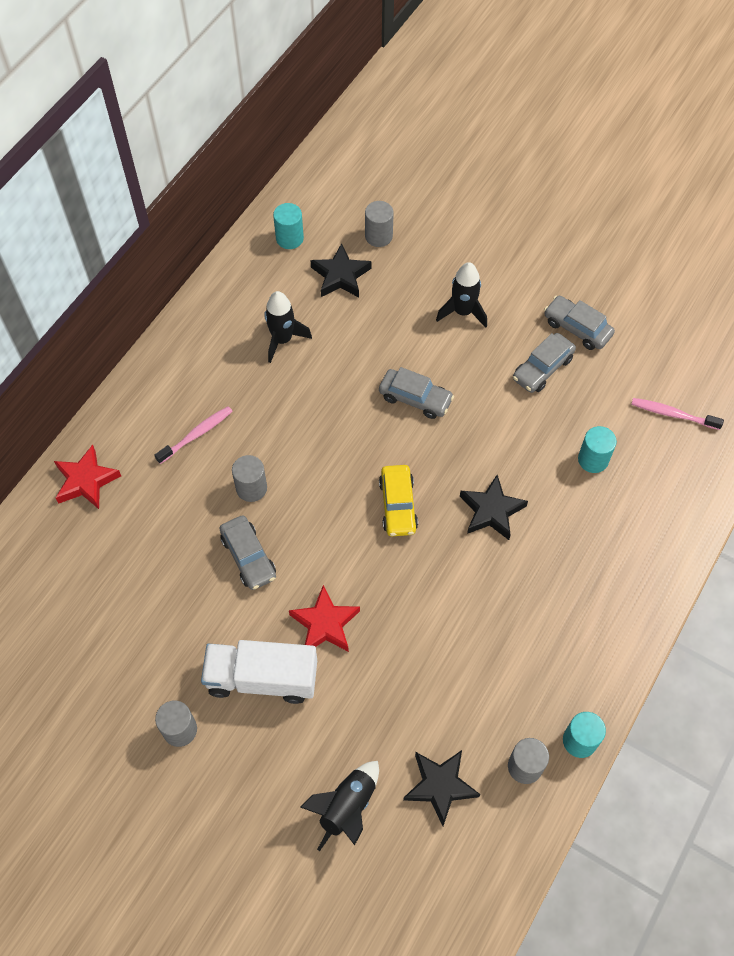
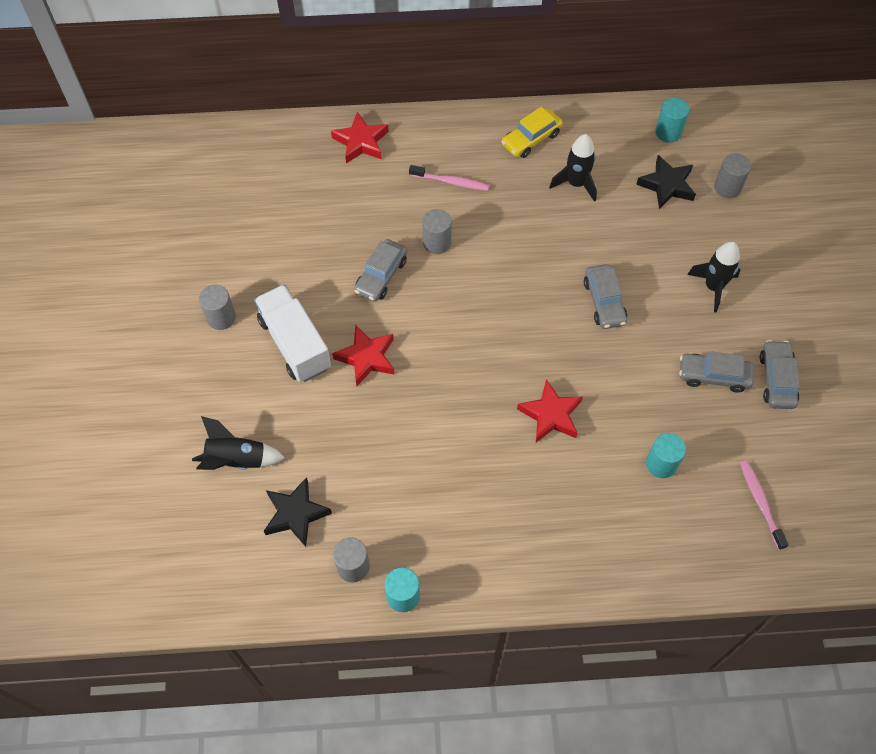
camera: 55 degrees right, 0 degrees up
(398, 505) = (501, 346): yellow car -> yellow car (531, 139)
(491, 511) = (550, 415): black star -> red star

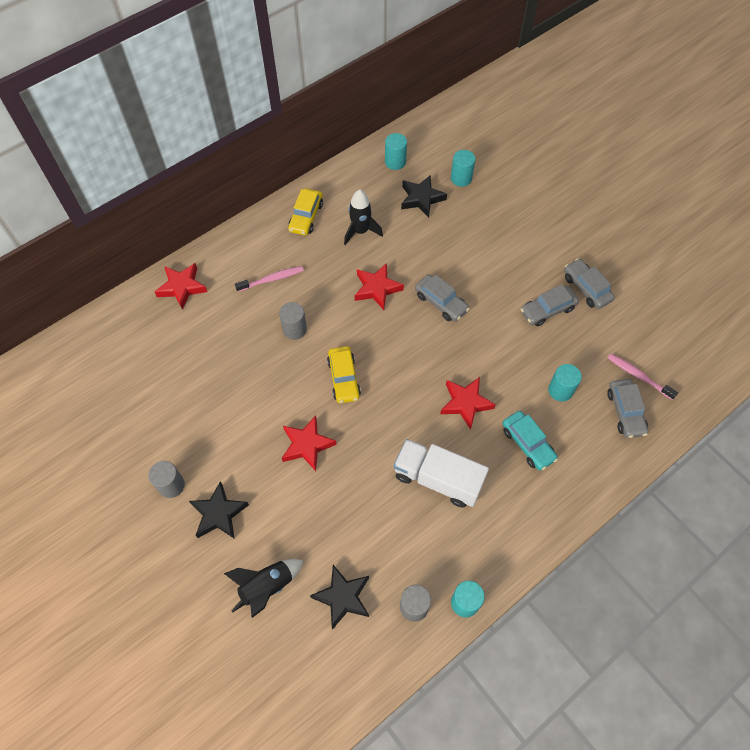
camera: 35 degrees left, 0 degrees up
(243, 368) = (218, 513): none -> black star
(295, 344) = (245, 469): white truck -> white truck (438, 479)
(381, 276) = (272, 378): grey car -> grey car (625, 412)
(448, 317) = (344, 378): none -> yellow car
(548, 250) = (377, 288): none -> red star
(583, 493) = (527, 443): none -> turquoise car
(713, 287) = (502, 250): black rocket -> none
(727, 187) = (461, 178): grey cylinder -> turquoise cylinder

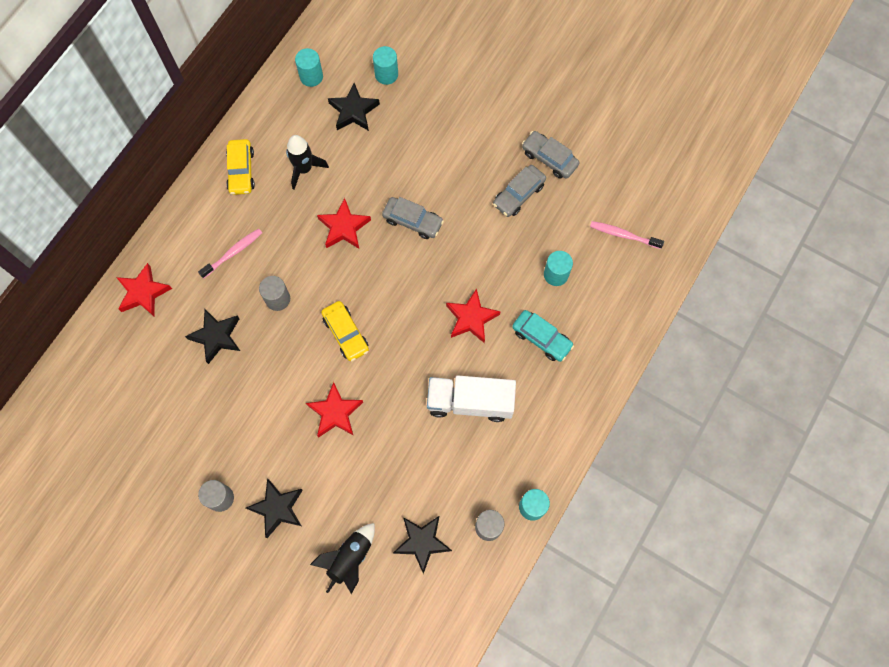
camera: 20 degrees left, 10 degrees up
(228, 343) = (216, 337): none -> black star
(625, 412) = (621, 275): grey car -> none

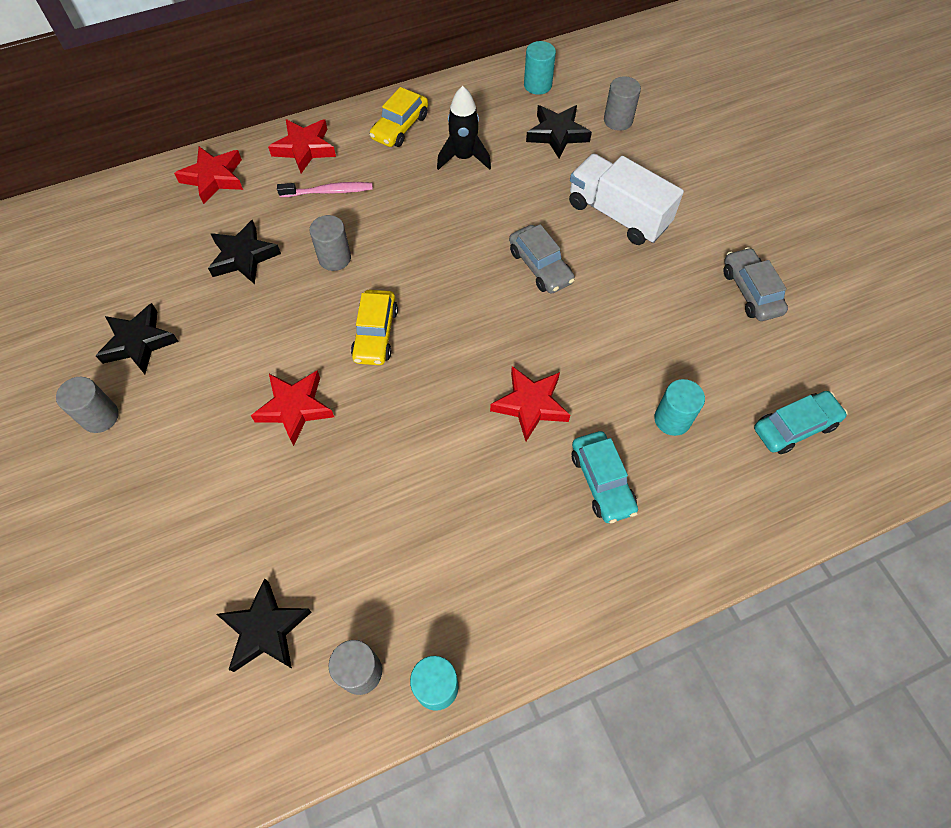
camera: 35 degrees right, 10 degrees down
(277, 508) = (145, 469): black star -> black star (139, 342)
(344, 227) = (460, 231): red star -> red star (304, 148)
(350, 559) = (168, 586): black rocket -> none
(386, 74) = (618, 120): turquoise cylinder -> grey cylinder
(470, 402) = (457, 498): white truck -> white truck (618, 214)
(518, 194) = (686, 308): grey car -> none
(624, 235) = (794, 427): pink toothbrush -> turquoise car

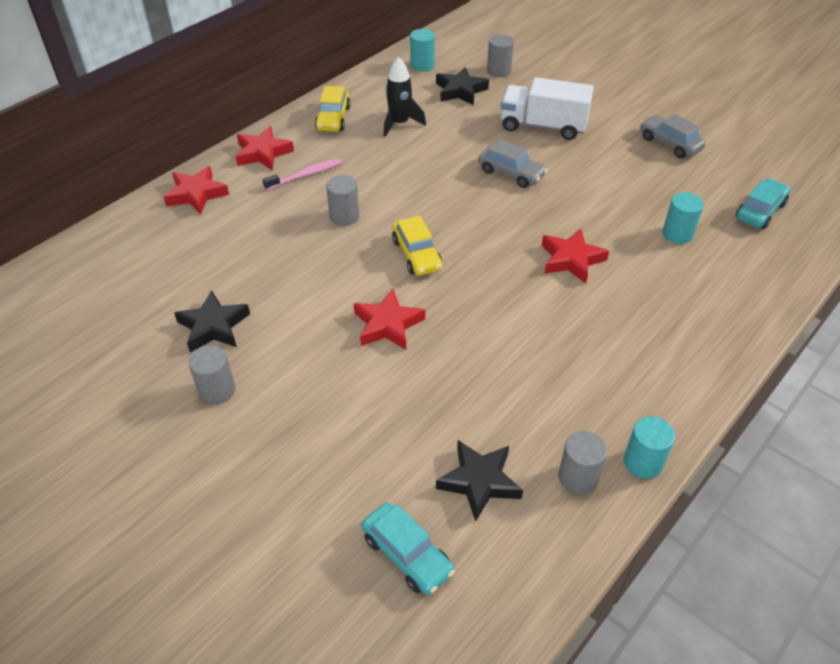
camera: 25 degrees left, 15 degrees down
(243, 257) = (264, 239): black star -> none
(602, 481) = (659, 288): turquoise car -> turquoise car (407, 554)

